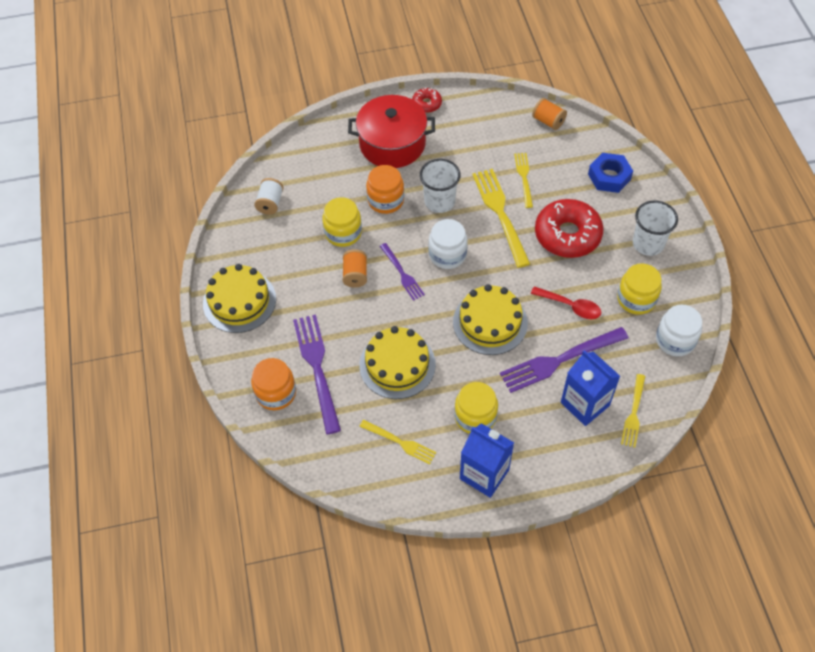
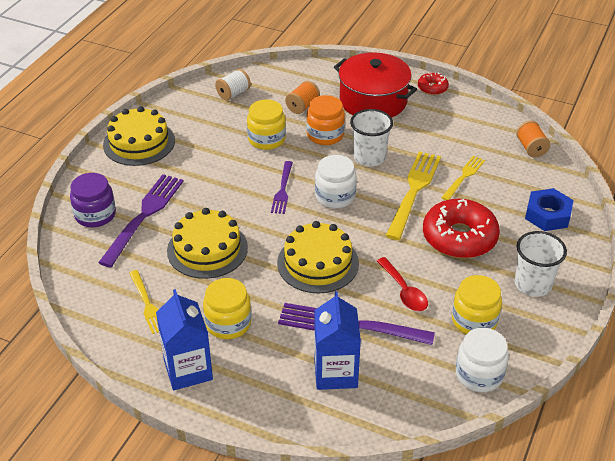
camera: 35 degrees right, 15 degrees down
(276, 393) = (95, 215): orange jar -> purple jar
(355, 275) = (244, 171): orange spool -> orange spool (302, 106)
(634, 413) = (374, 408): yellow fork -> none

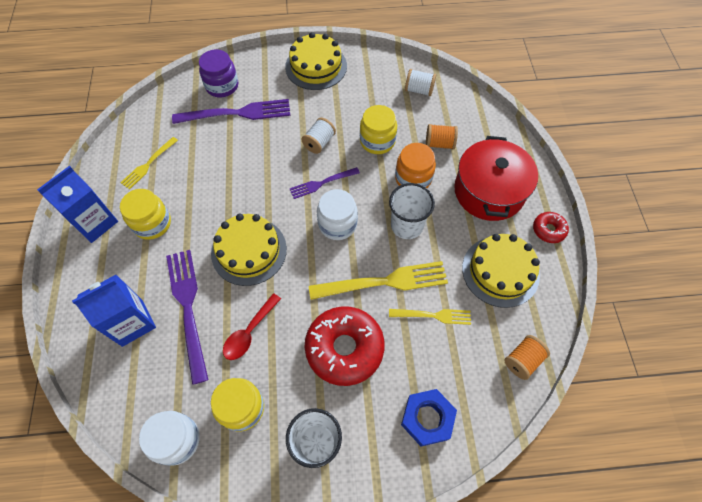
camera: 60 degrees right, 20 degrees up
(207, 249) = (224, 169): yellow cake -> yellow cake (500, 271)
(234, 174) = (319, 142): none -> white spool

